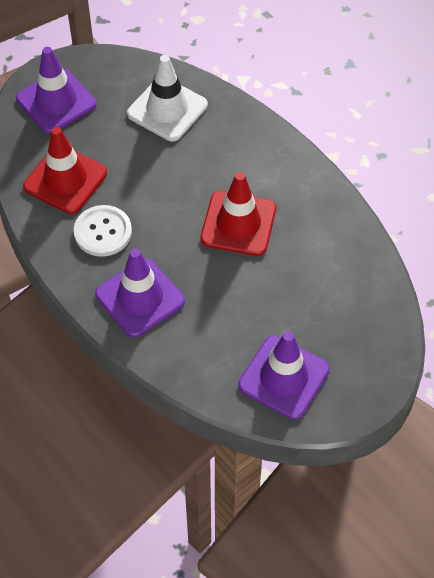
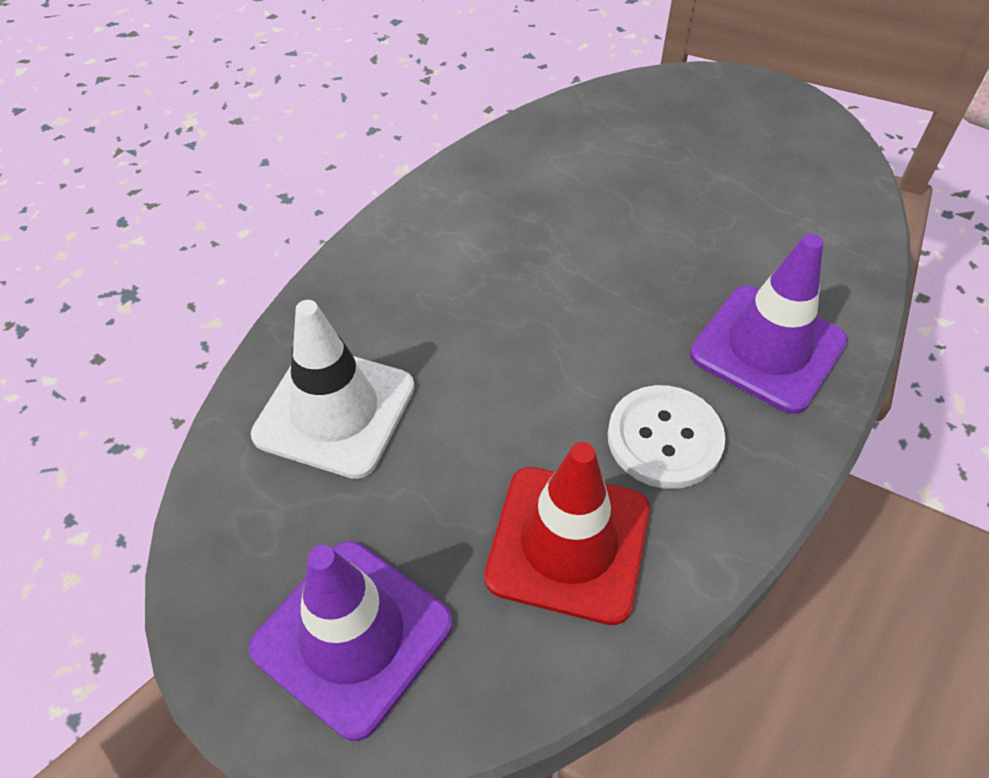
camera: 105 degrees left, 5 degrees down
(238, 224) = (562, 257): red traffic cone -> none
(283, 377) = (794, 164): purple traffic cone -> none

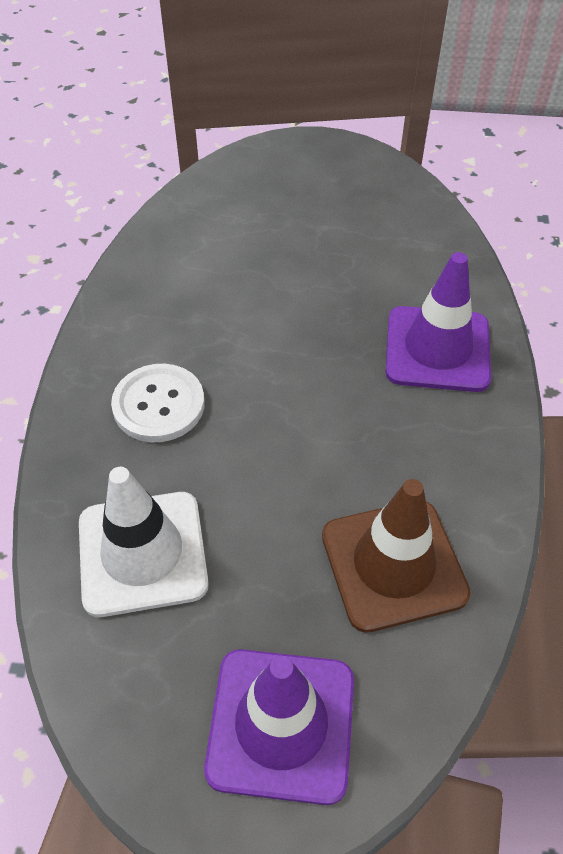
camera: 30 degrees left, 0 degrees up
(568, 543) = (393, 564): red traffic cone -> brown traffic cone
(664, 438) = (410, 451): white button -> white button (159, 405)

